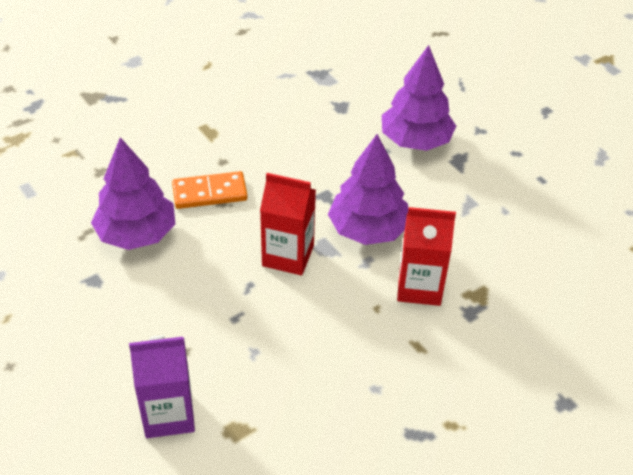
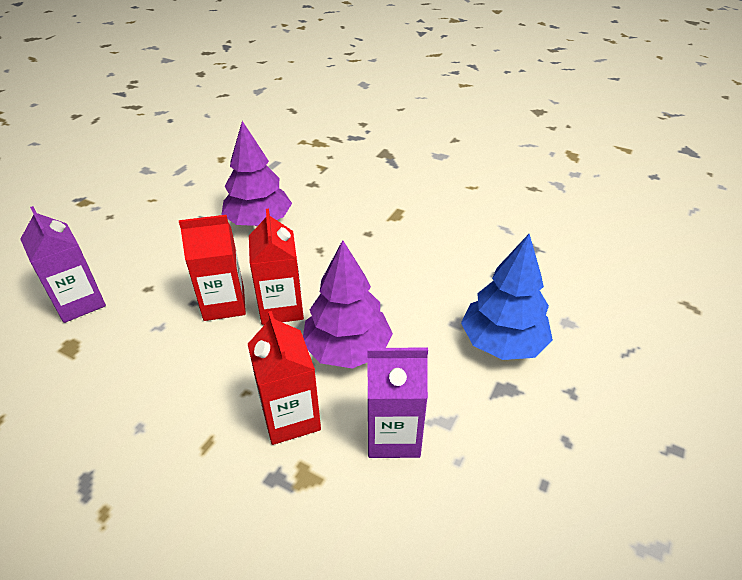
camera: 65 degrees right, 5 degrees down
(210, 193) = (326, 239): orange domino -> none
(254, 295) = (224, 304): none -> red carton
(415, 141) = (502, 343): purple tree -> blue tree
(467, 235) = (393, 435): none -> purple carton

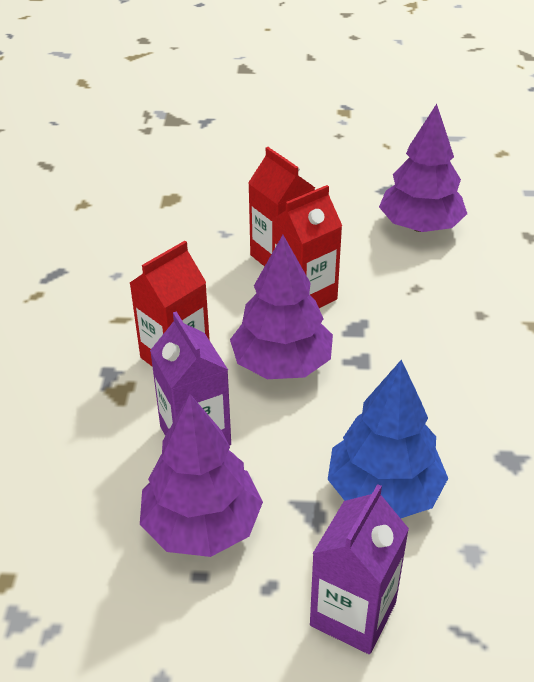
camera: 65 degrees right, 0 degrees up
(79, 303) = (219, 178): purple carton -> purple carton (353, 614)
(493, 465) = (202, 525): none -> purple tree

